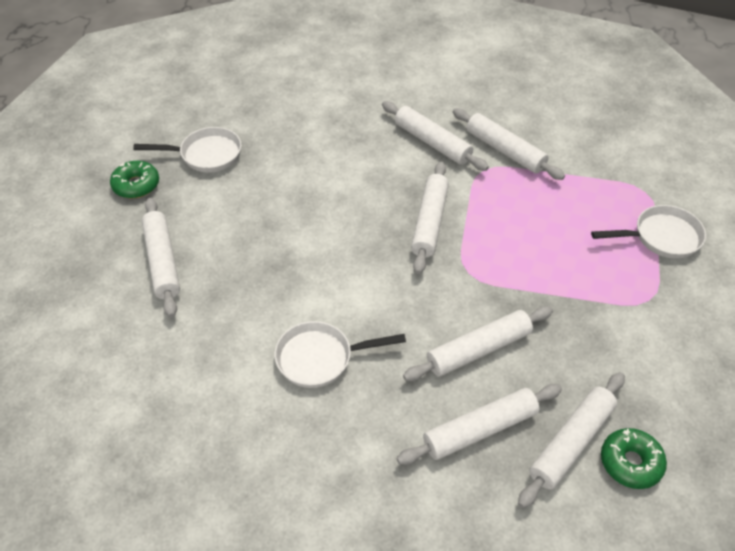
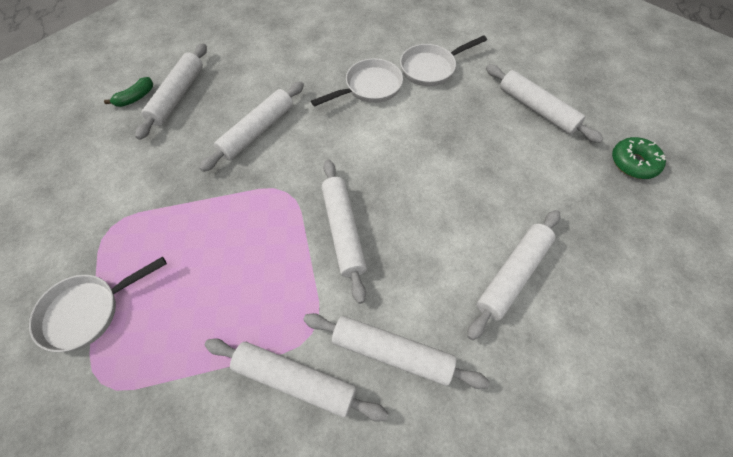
camera: 155 degrees right, 10 degrees up
(206, 155) = (614, 222): white pan -> white pan (431, 68)
(480, 430) = (241, 84): white rolling pin -> white rolling pin (513, 275)
(630, 462) = (135, 98): green donut -> green banana

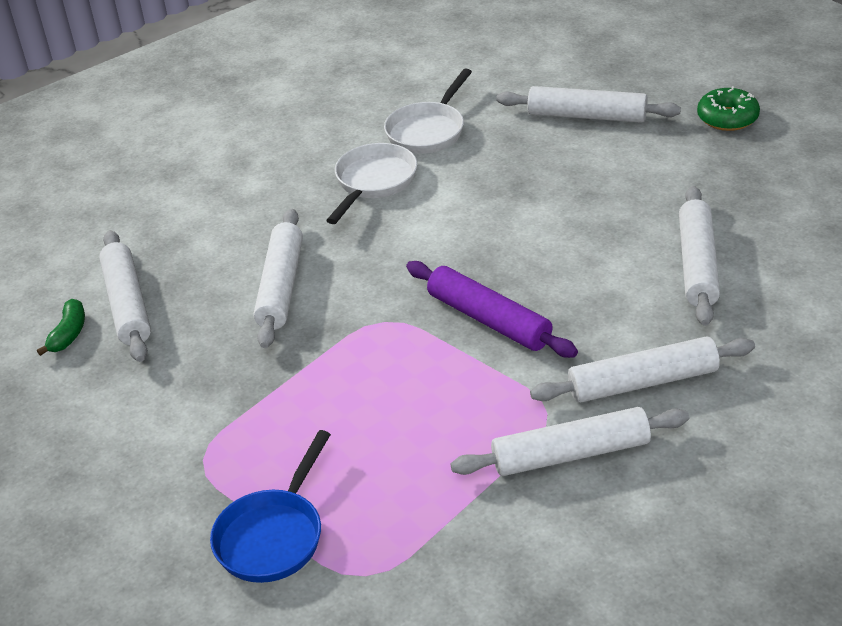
camera: 30 degrees left, 20 degrees down
(88, 311) = (273, 536): white pan -> blue pan
(343, 231) = (489, 320): white rolling pin -> purple rolling pin

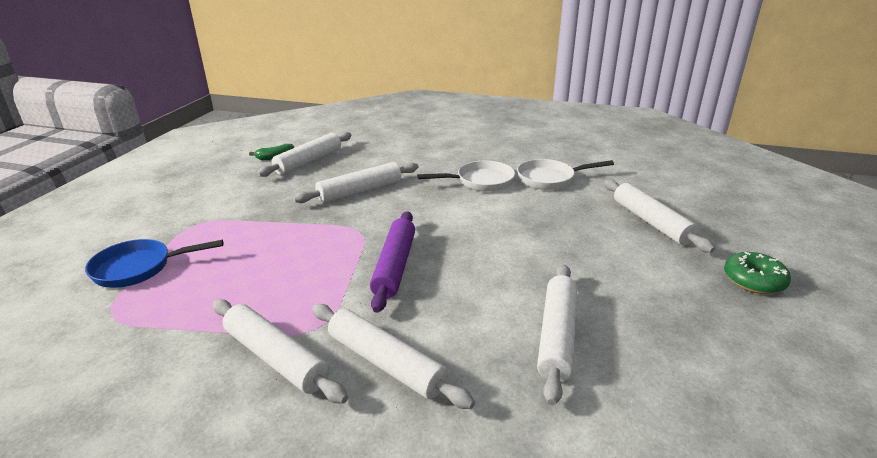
camera: 50 degrees right, 10 degrees down
(697, 264) = (557, 336): white rolling pin -> white rolling pin turned 45 degrees counterclockwise

